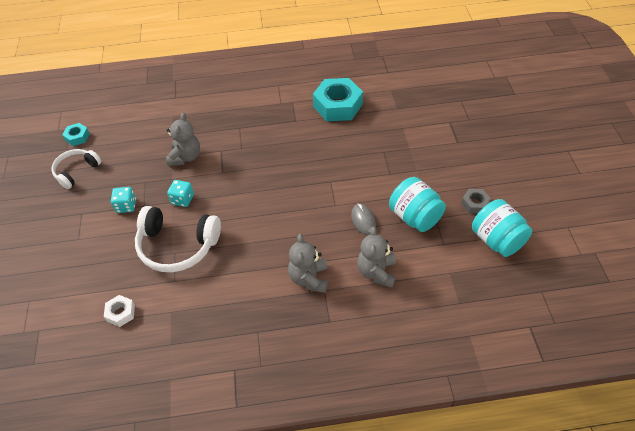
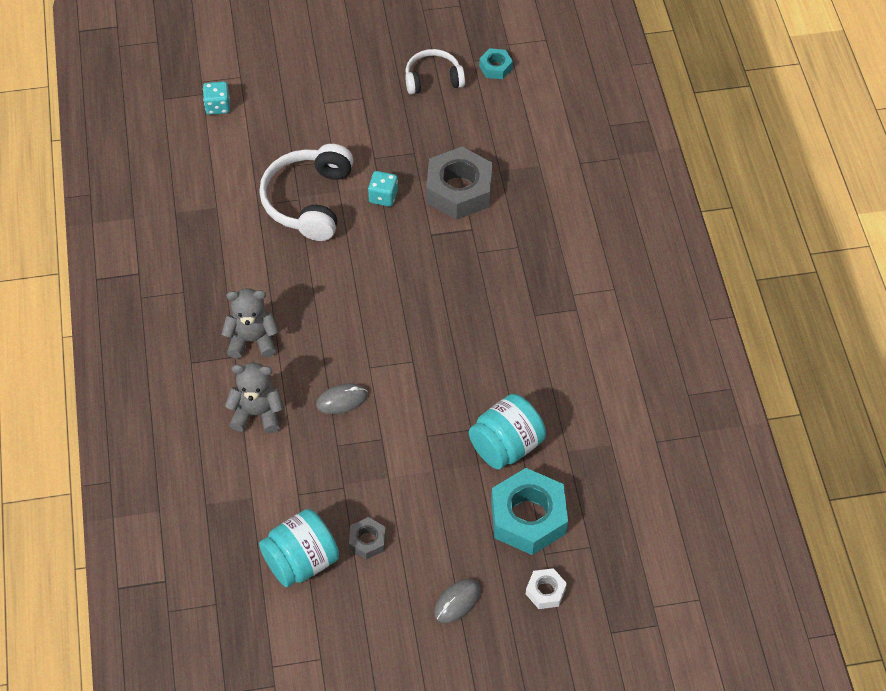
camera: 85 degrees right, 5 degrees up
(76, 171) = (433, 79): white headphones -> white headphones turned 45 degrees counterclockwise
(121, 313) = (218, 161): white nut -> white nut (545, 591)
(126, 206) = (374, 140): turquoise dice -> turquoise dice (217, 106)
(185, 157) = (459, 190): grey teddy bear -> grey nut
(338, 105) = (570, 369): turquoise nut -> turquoise nut (528, 517)
(415, 217) = (345, 462): turquoise jar -> turquoise jar (506, 446)
(510, 158) = (457, 602): none -> grey mouse

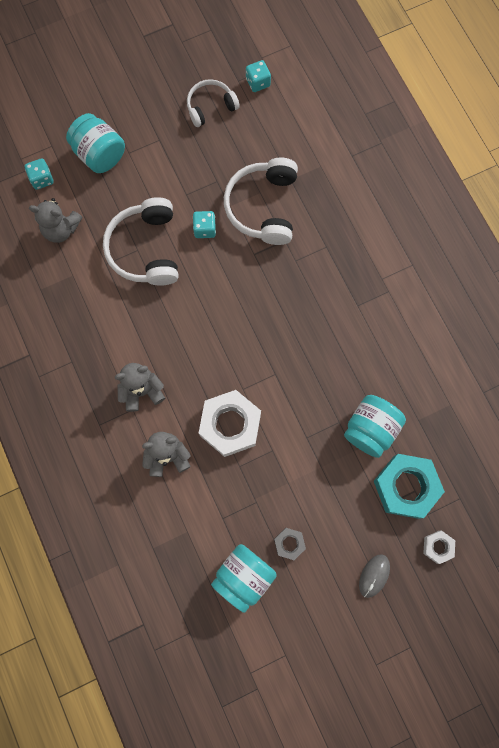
camera: 15 degrees left, 20 degrees up
(220, 159) = (61, 229): none -> grey teddy bear
(291, 97) = (100, 154): none -> turquoise jar
(342, 400) = (230, 425): grey mouse -> white nut
(459, 190) = (263, 207): grey nut -> white headphones
(495, 67) = (258, 82): turquoise nut -> turquoise dice

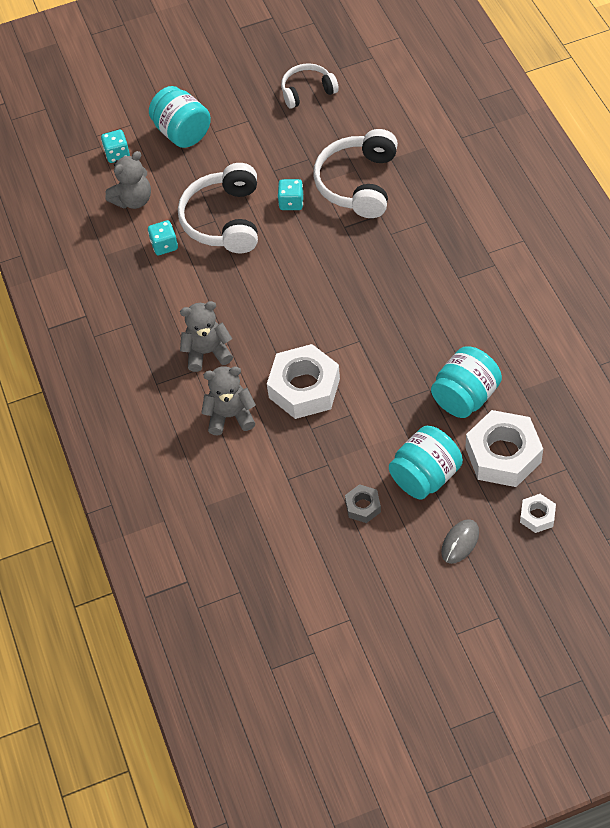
camera: 10 degrees right, 20 degrees down
(61, 229) = (133, 200): grey teddy bear -> grey teddy bear turned 60 degrees counterclockwise
(244, 576) = (307, 537): turquoise jar -> turquoise jar (425, 476)
(258, 82) = (361, 70): turquoise dice -> turquoise dice (164, 245)
(406, 487) = (503, 455): turquoise nut -> white nut

